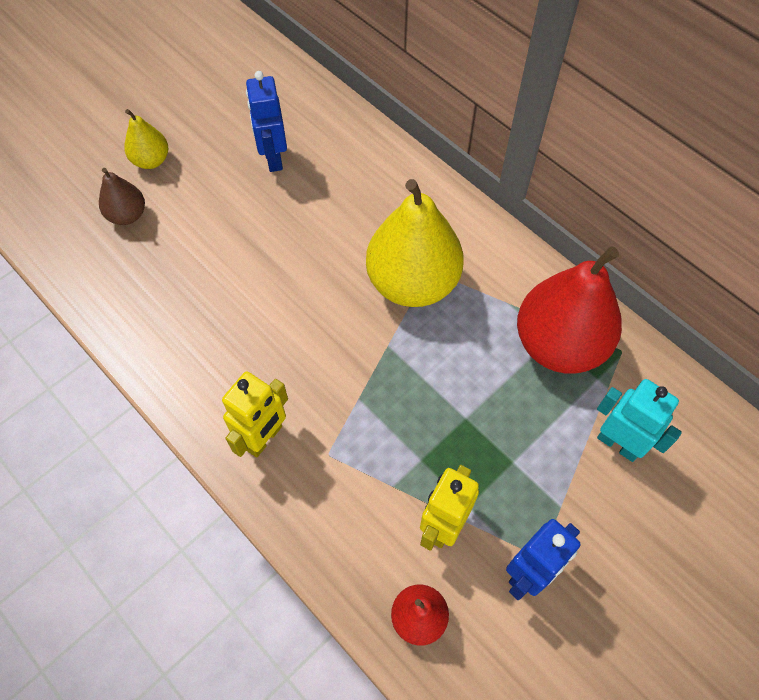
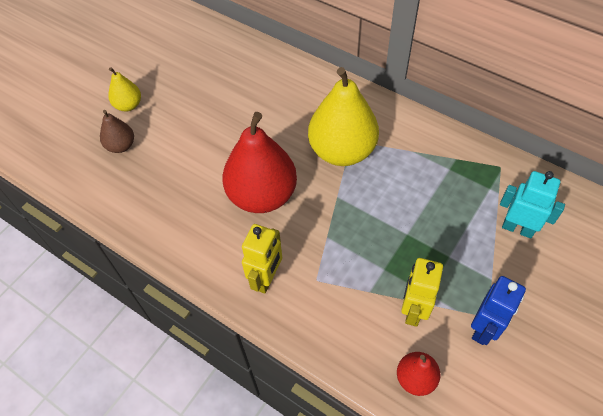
camera: 10 degrees left, 5 degrees down
(273, 158) = (218, 87): blue robot -> none
(559, 344) = (456, 171): red pear -> red pear (262, 195)

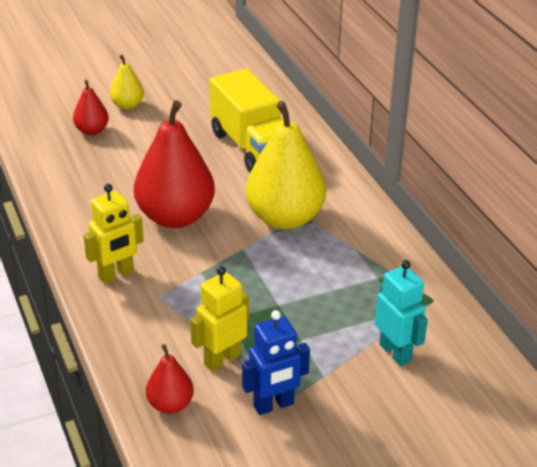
camera: 30 degrees right, 20 degrees down
(121, 146) = (92, 131): brown pear -> red pear
(261, 97) = (252, 147): none -> yellow truck

